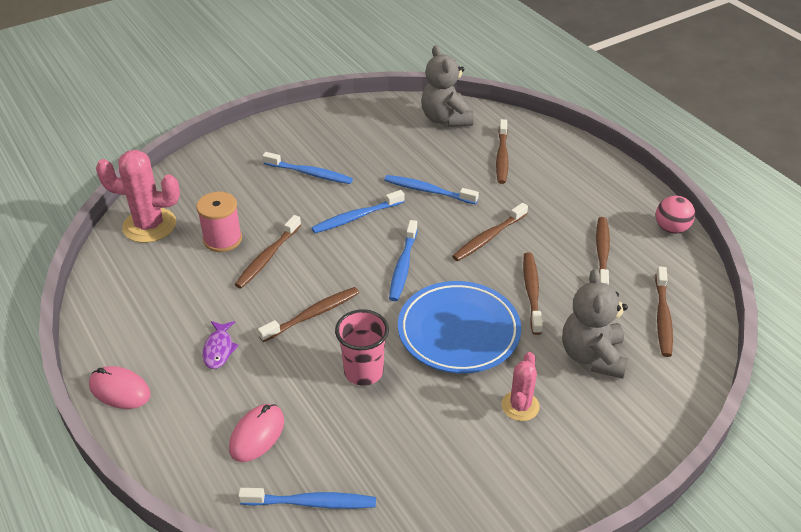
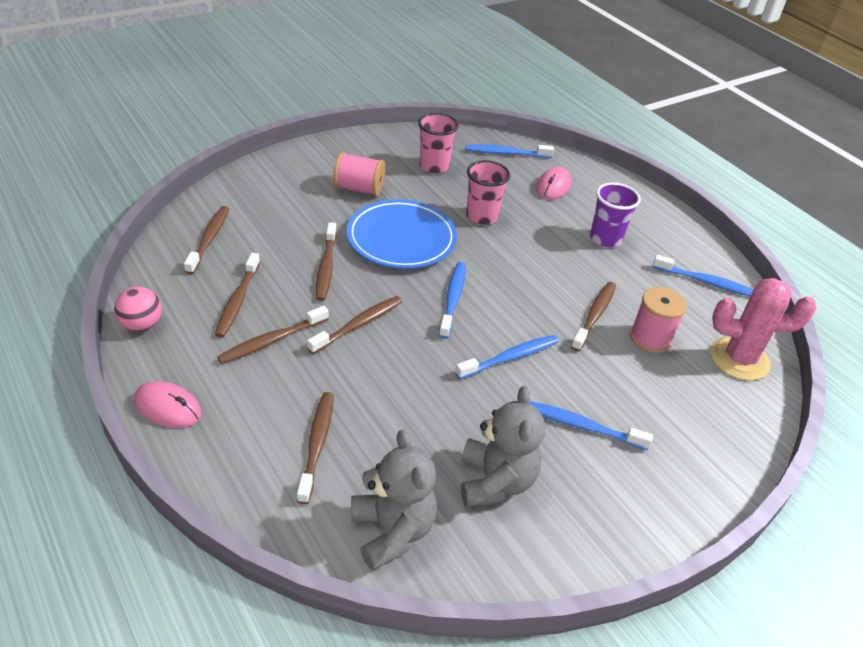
camera: 175 degrees right, 0 degrees up
(120, 390) = (668, 217): pink mouse -> pink mouse (168, 407)
(219, 349) = (605, 239): purple fish -> purple cup
(313, 314) = (533, 260): brown toothbrush -> brown toothbrush (272, 341)
(423, 460) = (434, 166): none -> pink cup
(428, 191) = (425, 391): blue toothbrush -> blue toothbrush (706, 282)
(520, 406) = (359, 189): pink cactus -> pink spool
(592, 356) = (289, 215): grey teddy bear -> grey teddy bear (495, 481)

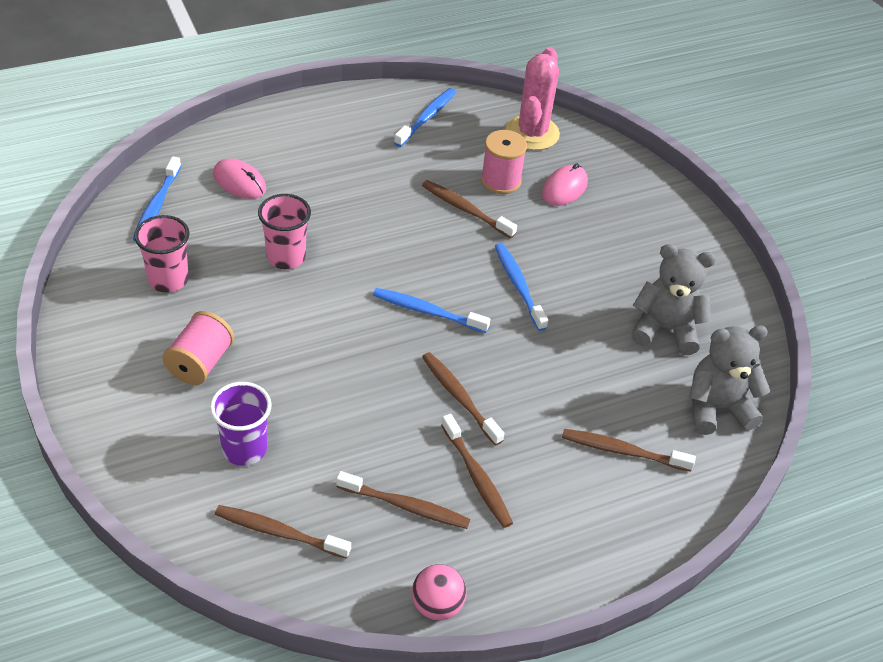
camera: 80 degrees left, 5 degrees up
(168, 407) = (570, 576): pink mouse -> pink mouse (564, 188)
(326, 267) = (357, 415): brown toothbrush -> none
(401, 239) = (315, 337): blue plate -> none
(581, 426) = (605, 258): blue toothbrush -> none
(605, 239) = (347, 167): purple cup -> purple cup (244, 449)

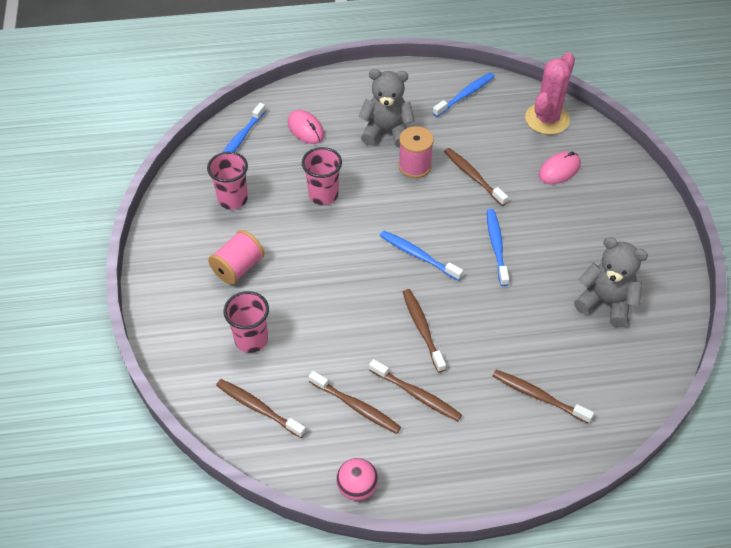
camera: 20 degrees right, 5 degrees up
(244, 449) = (251, 340): purple cup -> pink cup
(477, 477) = (417, 395): brown toothbrush -> brown toothbrush turned 45 degrees counterclockwise
(500, 180) = (509, 156): pink spool -> pink spool (414, 166)
(716, 408) = (627, 375): grey teddy bear -> grey teddy bear (386, 131)

